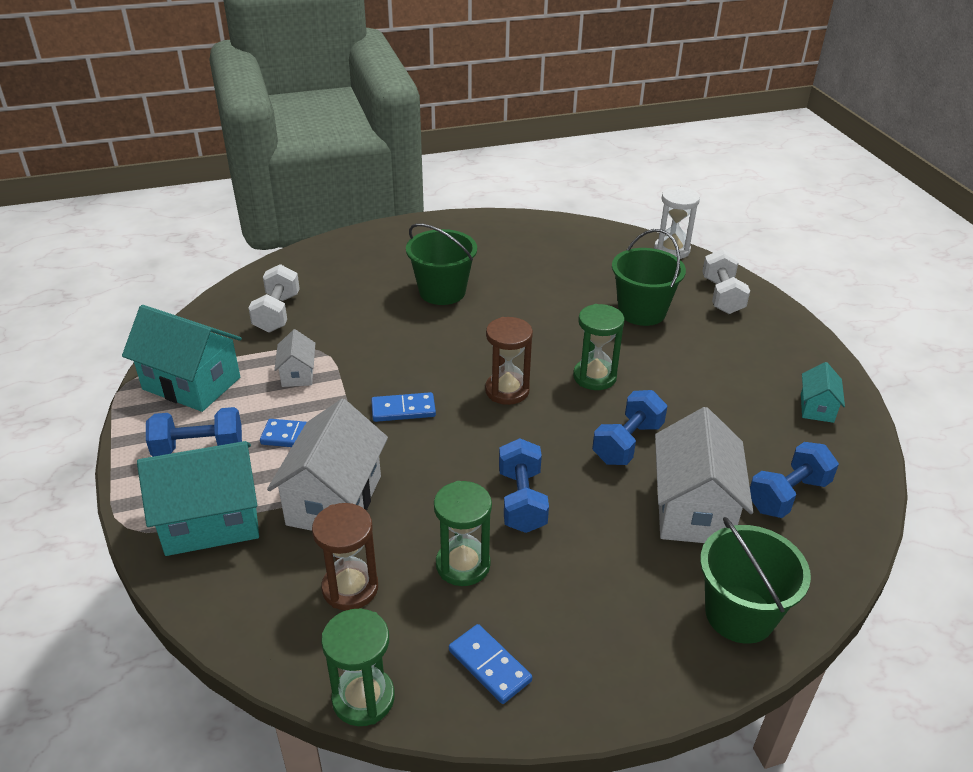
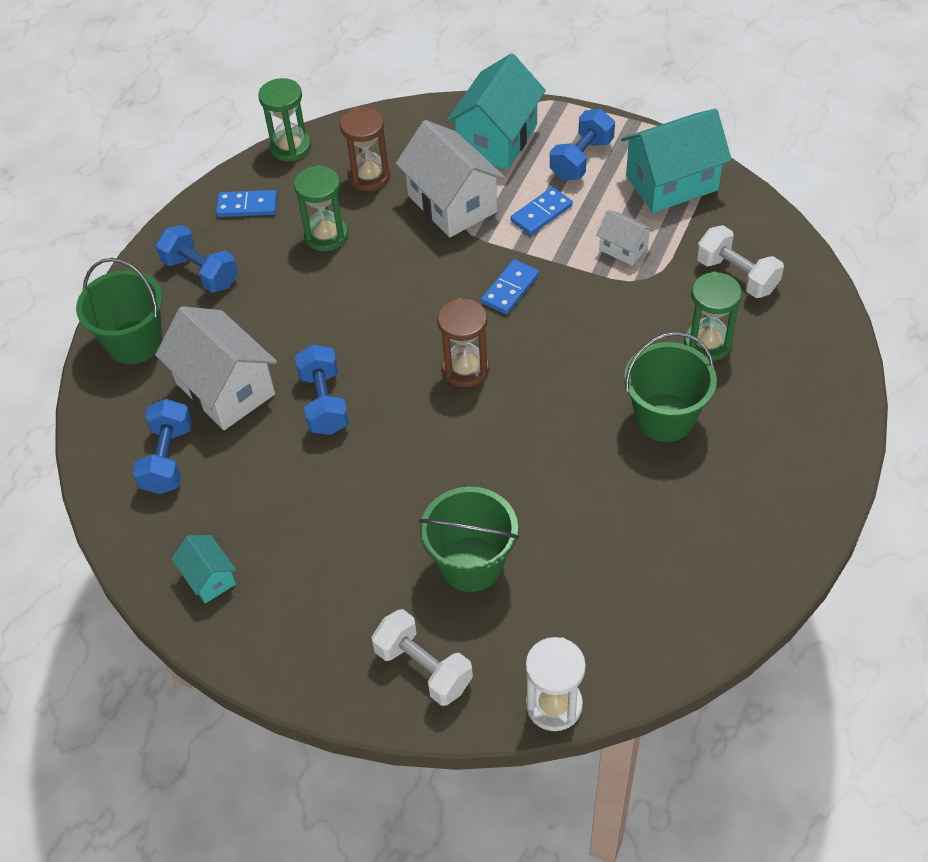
camera: 135 degrees right, 15 degrees up
(522, 501) = (342, 298): blue dumbbell -> blue dumbbell (201, 272)
(594, 377) = (419, 443): green hourglass -> green hourglass (707, 343)

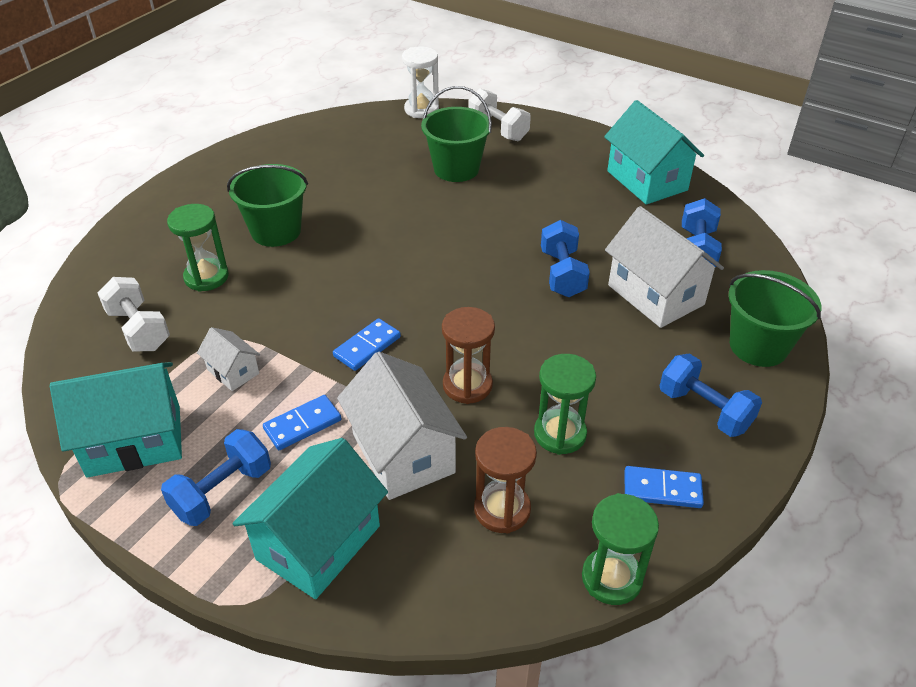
camera: 175 degrees left, 10 degrees down
(209, 578) = (647, 180): turquoise house -> turquoise house, size x1.98
(465, 369) = (430, 284): brown hourglass -> brown hourglass (467, 385)

